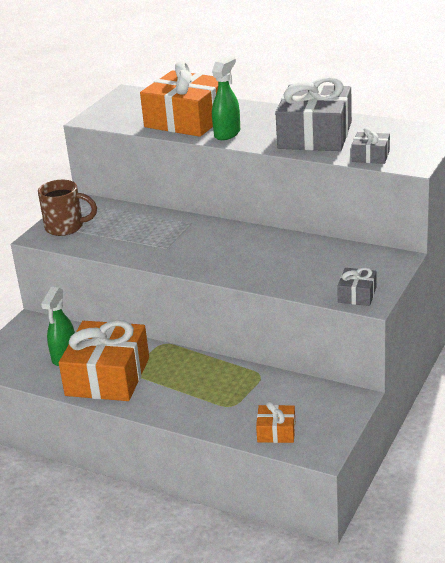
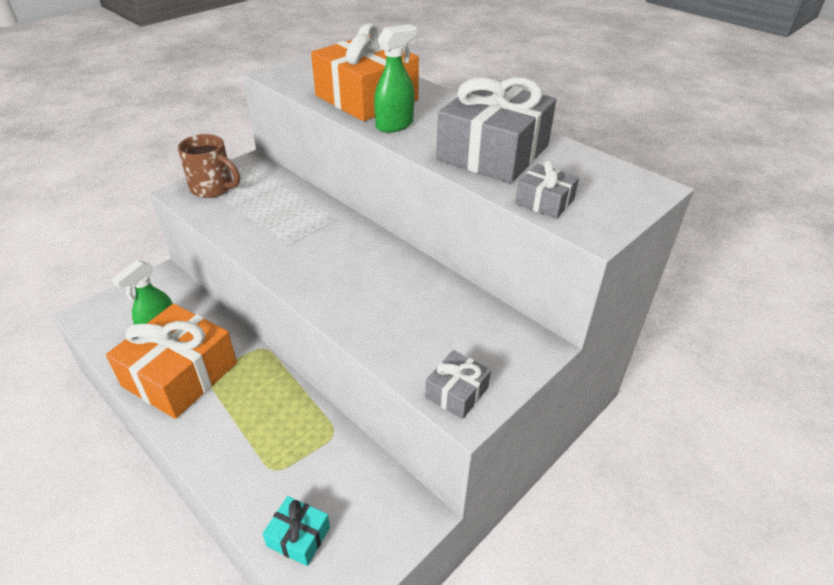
camera: 15 degrees right, 10 degrees up
(276, 431) = (298, 536): orange gift -> turquoise gift

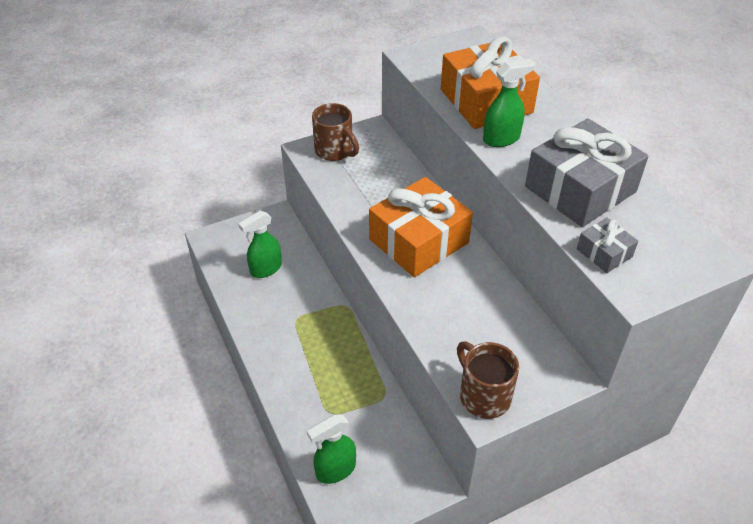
camera: 20 degrees right, 5 degrees up
(180, 374) = (274, 312): orange gift -> orange gift (419, 241)
(298, 536) = (335, 470): turquoise gift -> green spray bottle
(457, 392) = (483, 396): grey gift -> brown mug

